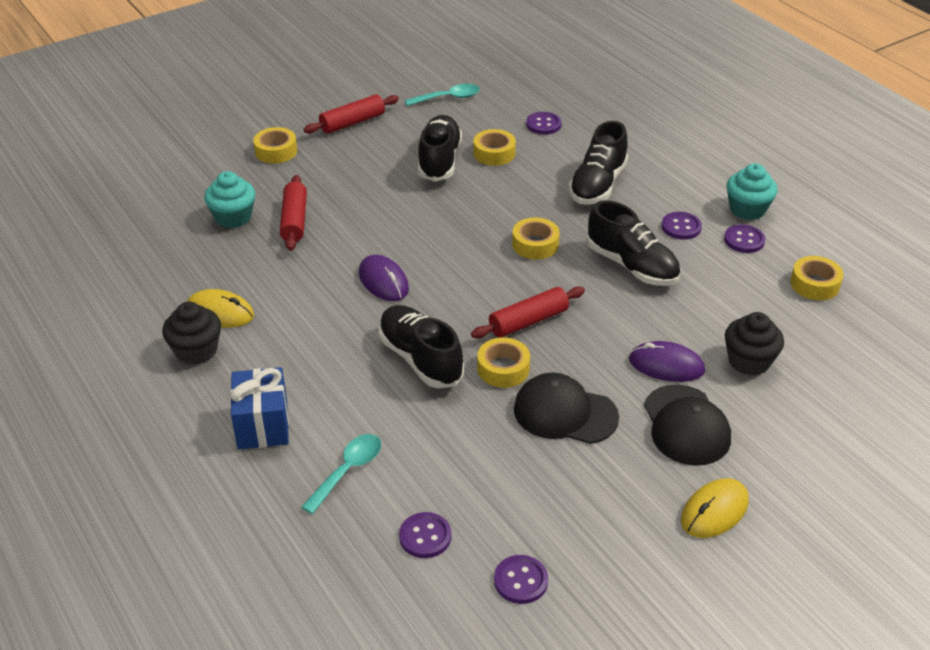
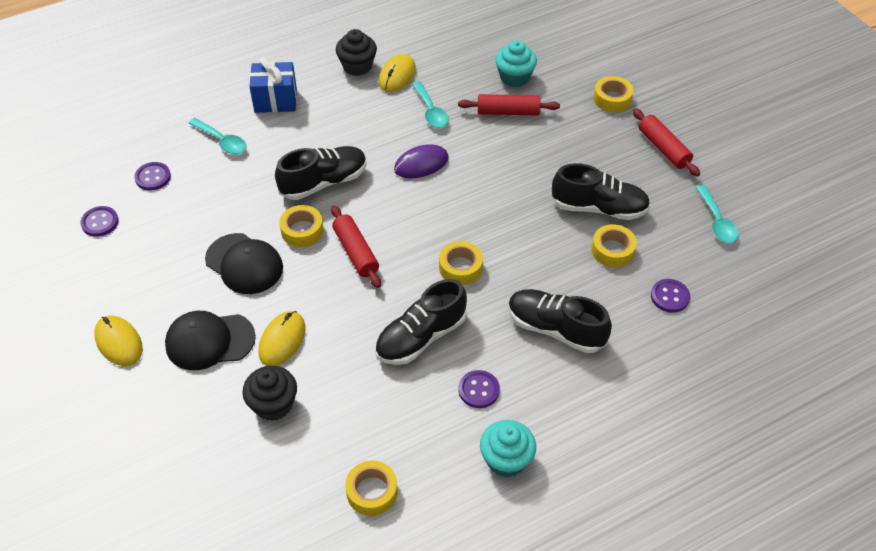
camera: 95 degrees right, 10 degrees up
(291, 279) = (431, 111): none -> turquoise spoon
(565, 413) = (244, 264): black cap -> black cap turned 105 degrees clockwise
(666, 365) = (282, 340): purple mouse -> yellow mouse
(744, 240) = (452, 443): purple button -> none

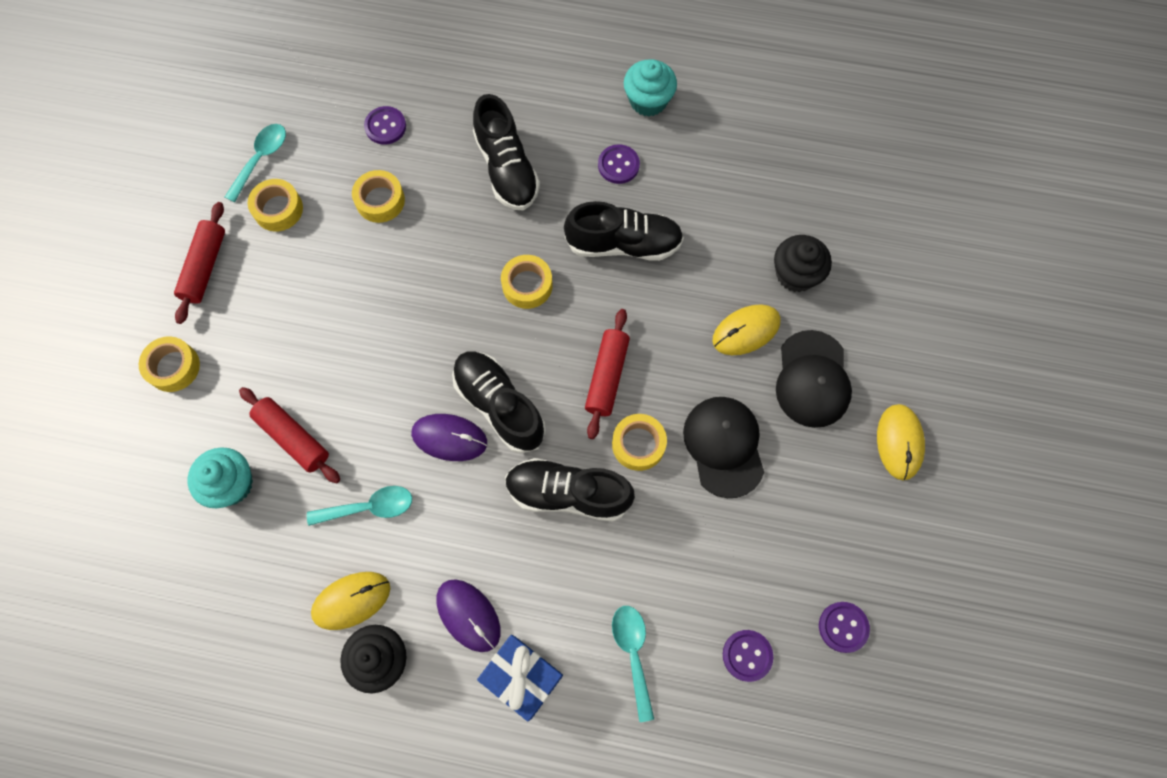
camera: 140 degrees left, 20 degrees up
(210, 341) = (812, 379): black cap -> black cap turned 60 degrees clockwise
(329, 104) = (468, 615): none -> purple mouse
(372, 492) = (768, 149): yellow tape -> yellow tape (278, 209)
(431, 111) = (369, 507): turquoise spoon -> turquoise spoon turned 60 degrees clockwise
(599, 208) = (341, 250): black shoe -> black shoe (499, 405)

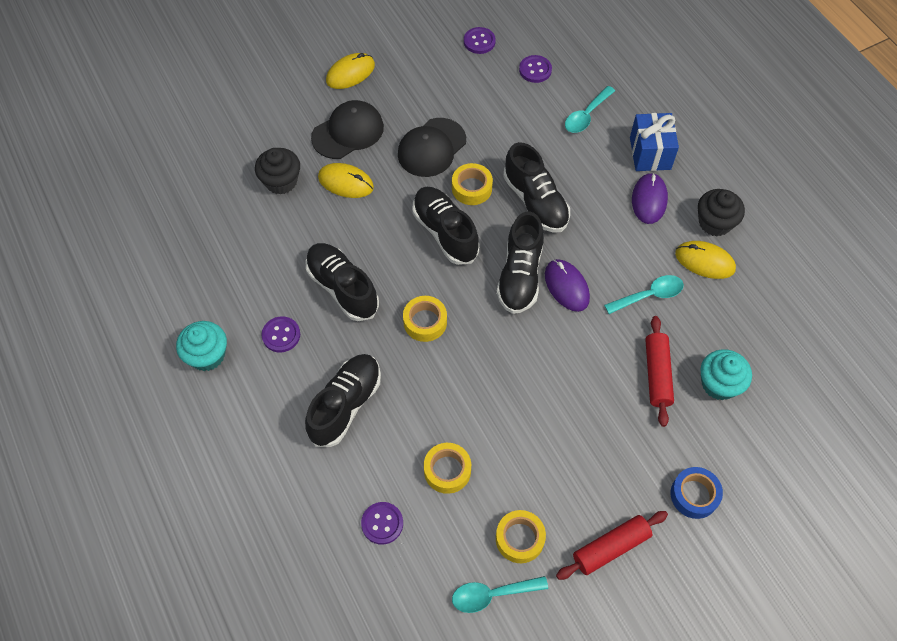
camera: 130 degrees left, 10 degrees down
(173, 367) = (694, 495): yellow tape -> blue tape
(369, 507) = (649, 295): turquoise spoon -> turquoise spoon turned 120 degrees clockwise
(607, 377) = (445, 232): red rolling pin -> black shoe

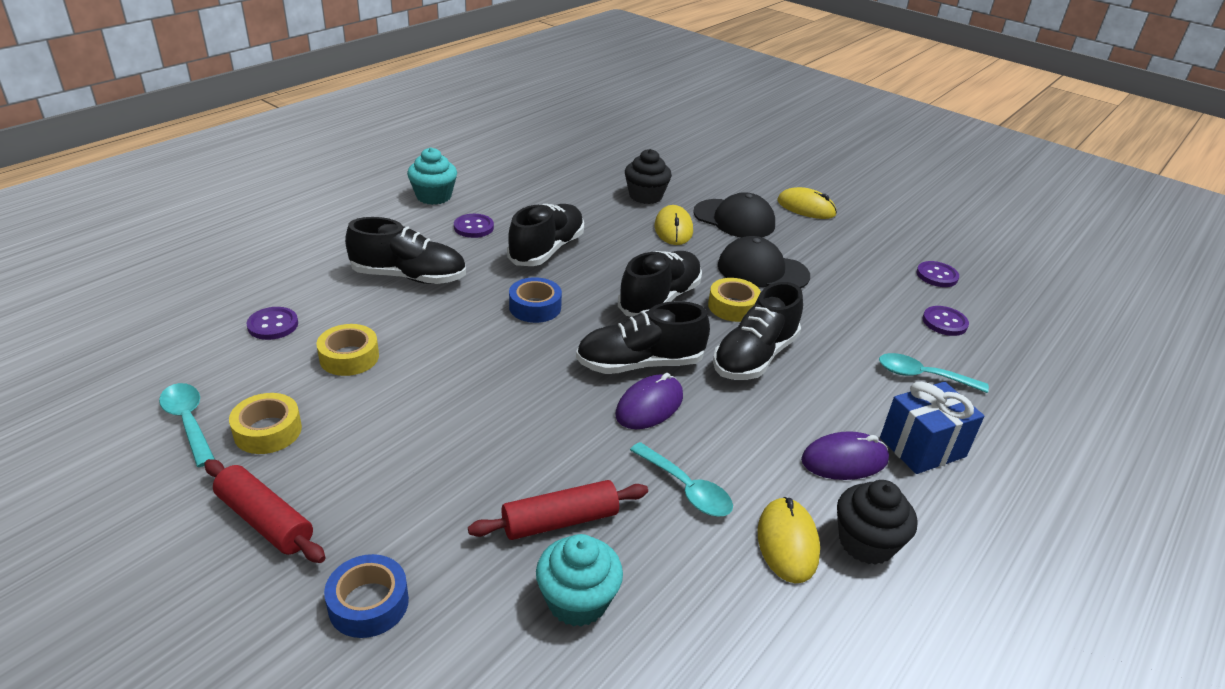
camera: 65 degrees right, 25 degrees down
(425, 322) = (535, 307): yellow tape -> blue tape

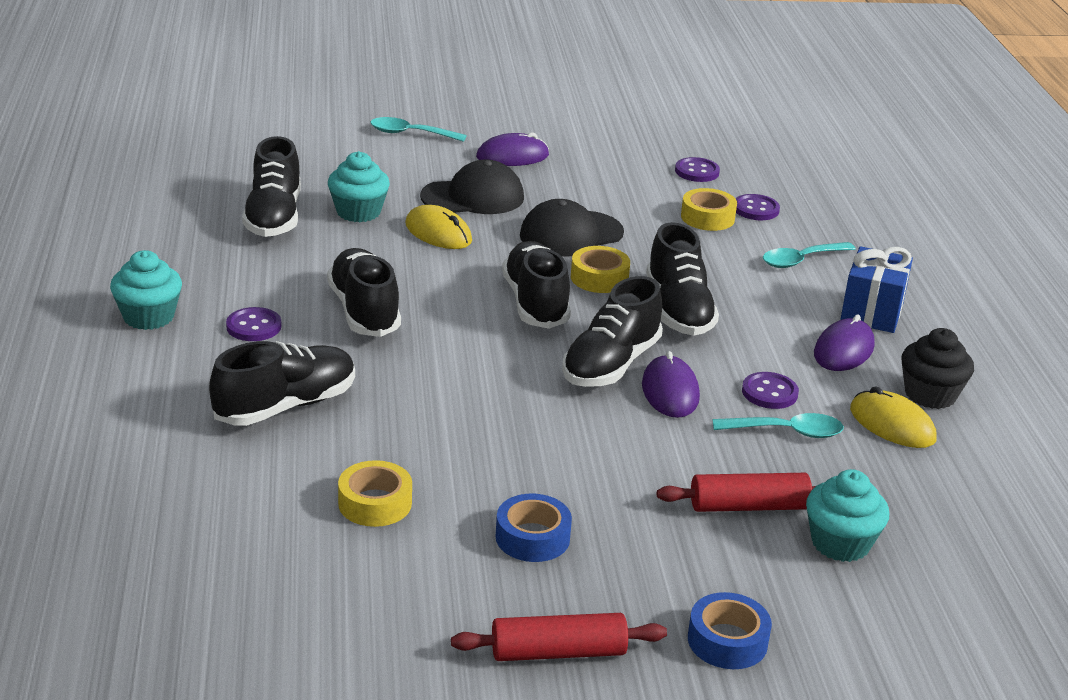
camera: 45 degrees left, 5 degrees down
(188, 422) = (344, 640): turquoise spoon -> turquoise spoon (410, 134)
(268, 431) = (427, 599): yellow tape -> yellow tape (707, 217)
(273, 325) = (245, 523): purple button -> purple button (769, 393)
(535, 307) = (449, 367): blue tape -> blue tape (532, 537)
(560, 521) = (748, 506): red rolling pin -> red rolling pin turned 60 degrees clockwise
(592, 178) = (274, 217): none -> black shoe
(645, 196) = (358, 212): black cupcake -> turquoise cupcake
(806, 208) = (512, 156): yellow mouse -> purple mouse

